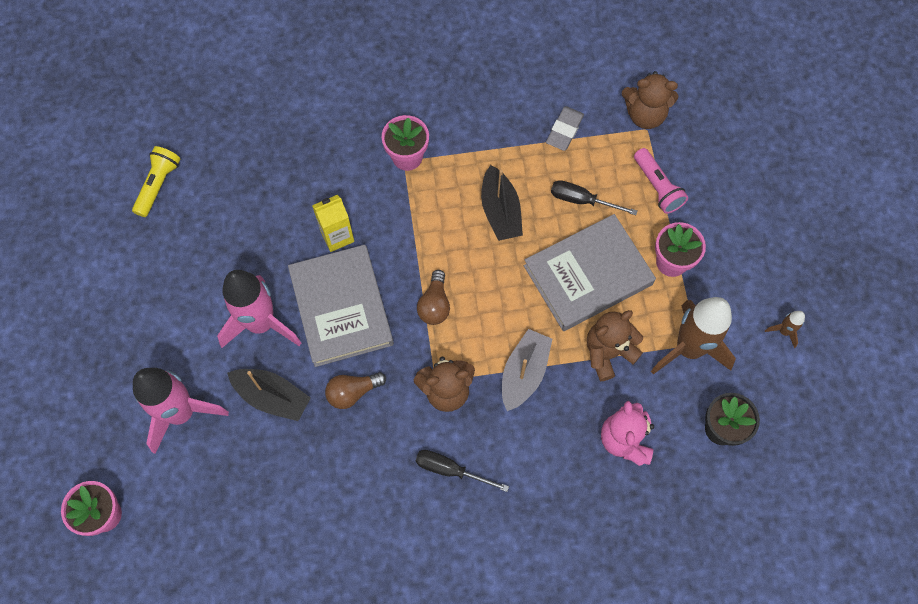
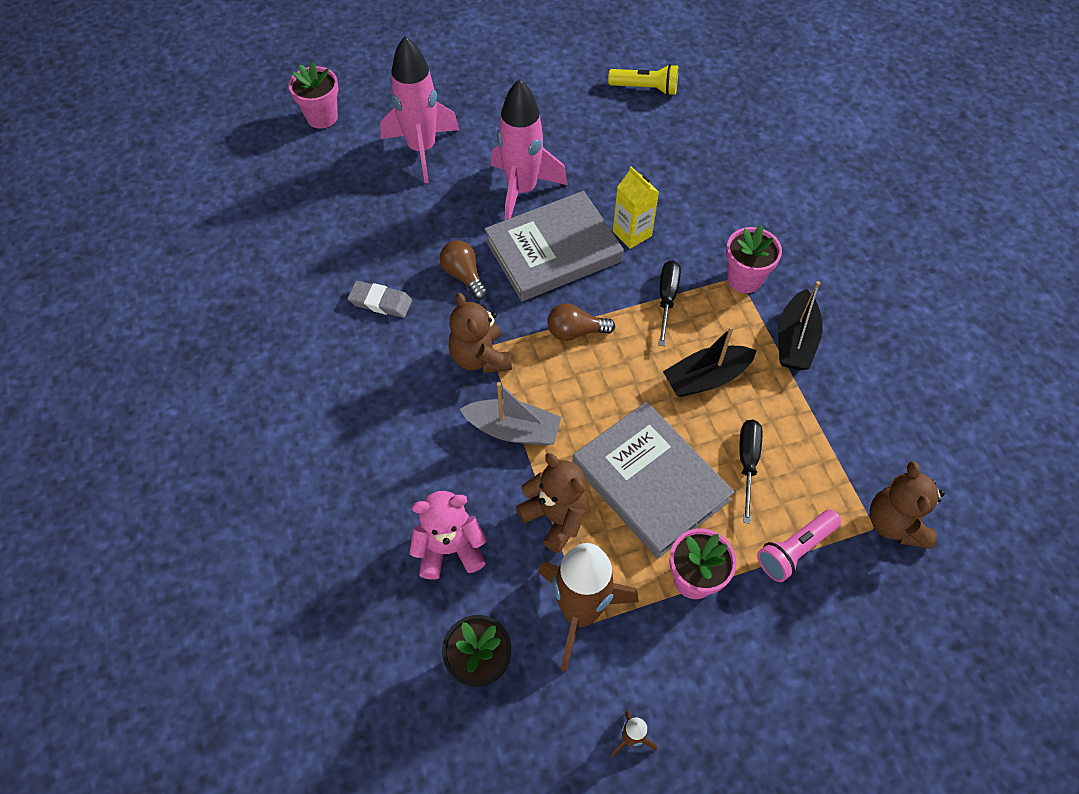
camera: 80 degrees right, 10 degrees down
(272, 397) = (448, 212): black boat -> black boat (795, 340)
(450, 470) = (392, 375): black screwdriver -> black screwdriver (667, 299)
(564, 130) = (836, 431): grey eraser -> grey eraser (380, 302)

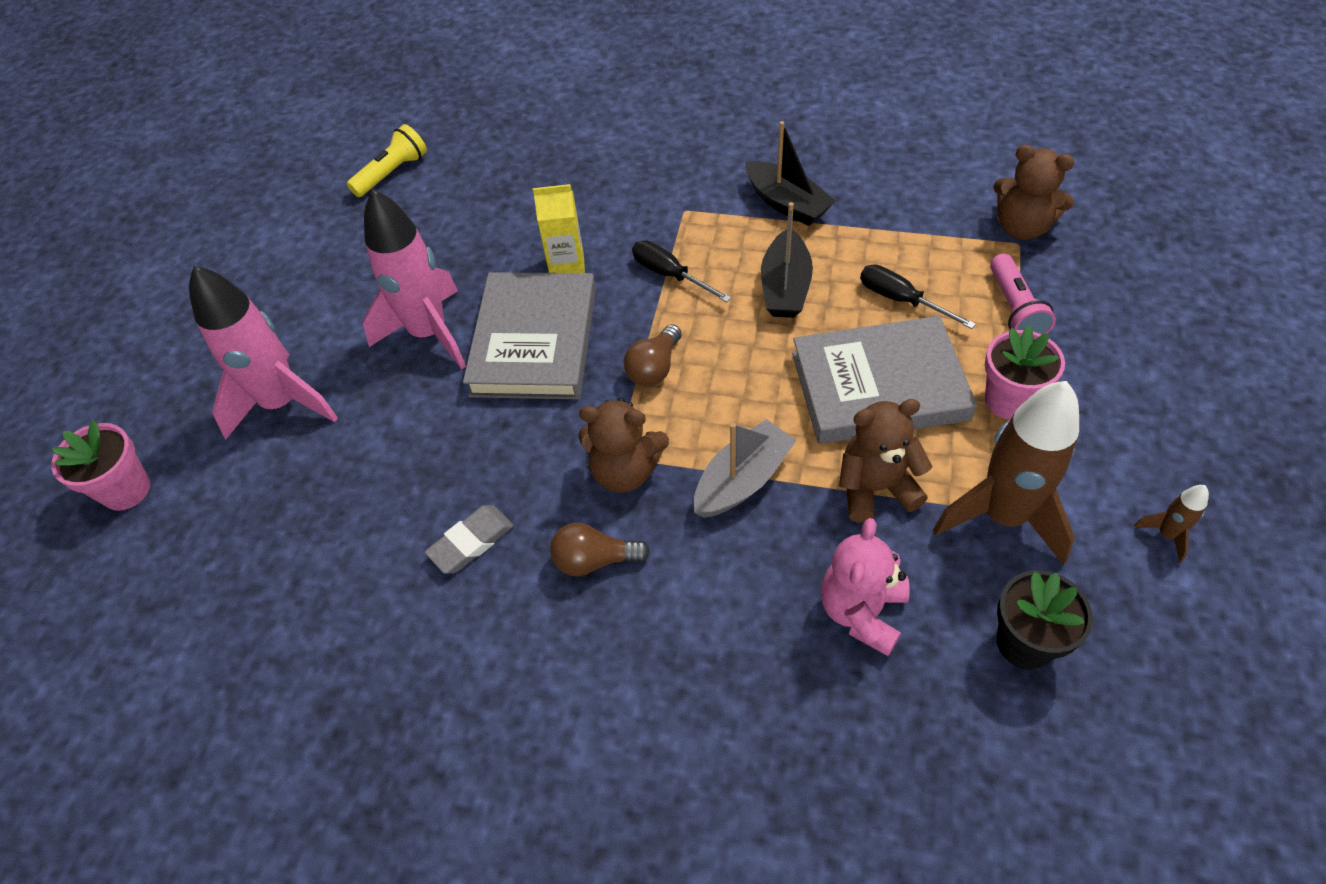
camera: 55 degrees left, 5 degrees down
(464, 275) = (501, 439): brown light bulb -> brown light bulb (594, 560)
(744, 279) = (690, 207): pink flower pot -> none

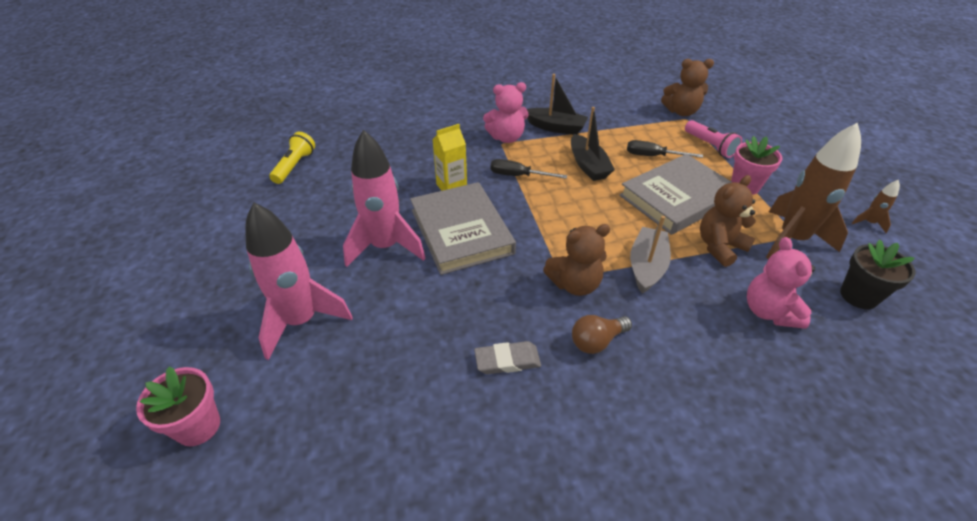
camera: 30 degrees left, 10 degrees down
(471, 542) = (507, 360): grey eraser -> grey eraser turned 60 degrees clockwise
(654, 368) = (547, 224): brown light bulb -> none
(699, 202) = (506, 138): none -> pink teddy bear

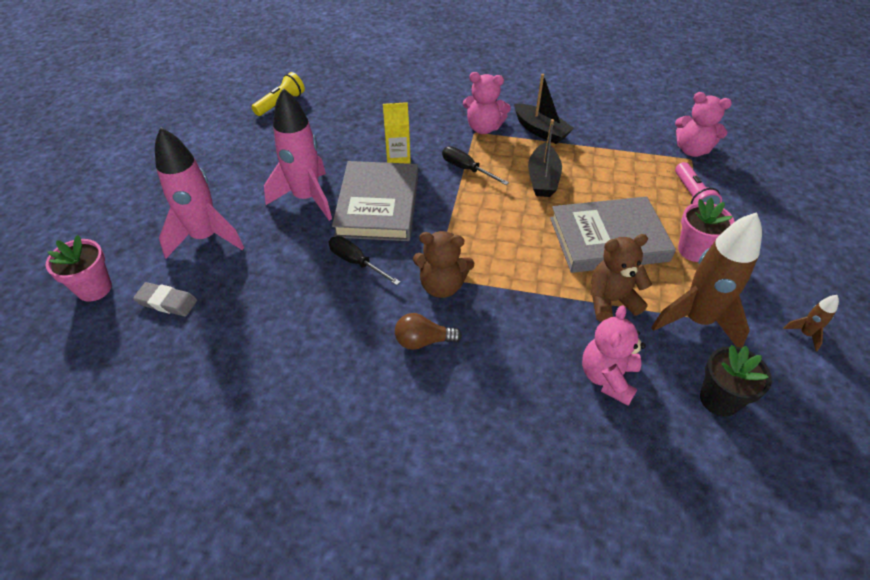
camera: 25 degrees right, 5 degrees up
(507, 360) = (337, 327): grey eraser -> grey eraser (167, 302)
(647, 266) = (521, 293): grey boat -> none
(653, 156) = (619, 189): black screwdriver -> black screwdriver (356, 262)
(681, 112) = (692, 150): brown teddy bear -> pink teddy bear

